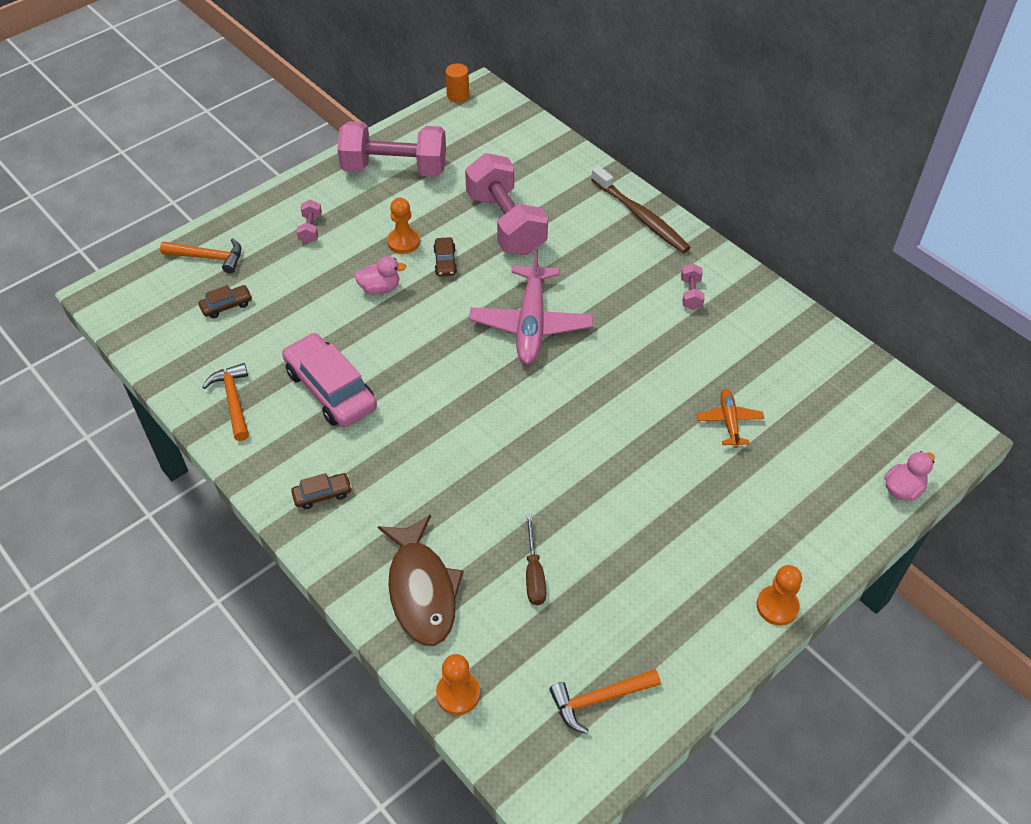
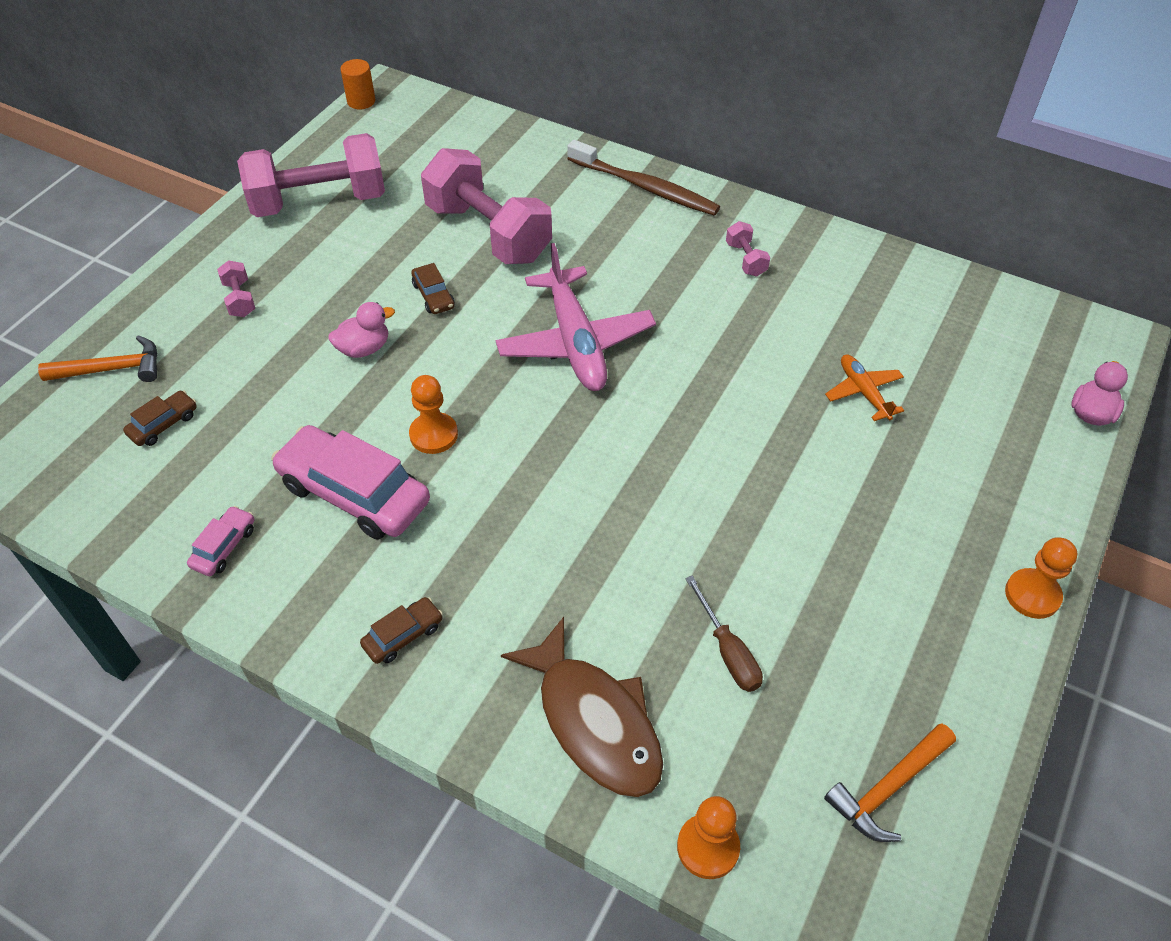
camera: 20 degrees left, 0 degrees up
(233, 401) = (224, 547): orange hammer -> pink car
(403, 242) = (369, 285): orange pawn -> orange pawn (433, 435)

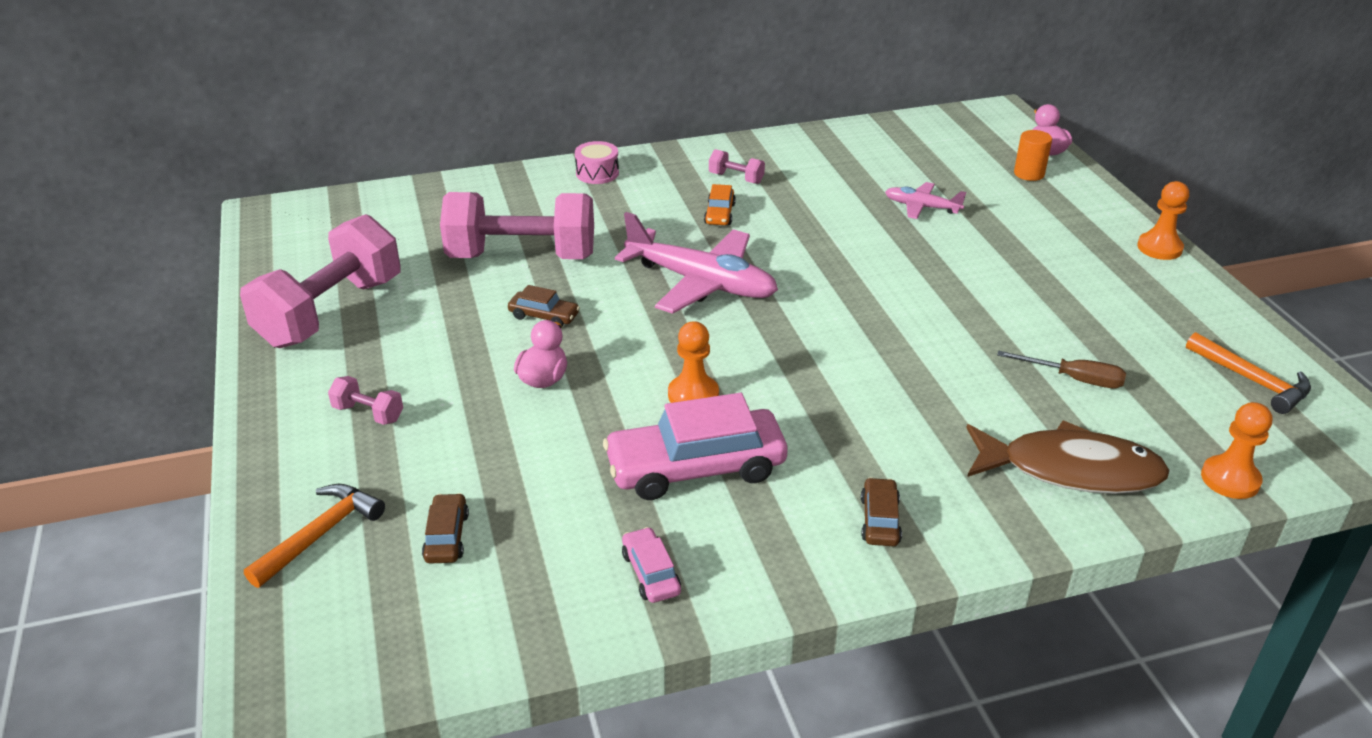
camera: 45 degrees left, 15 degrees down
(361, 101) = (253, 230): orange cylinder -> orange cylinder (1029, 174)
(644, 187) = (597, 173): brown toothbrush -> pink drum
(681, 286) = (719, 214): none -> orange car
(863, 392) = (921, 207): orange plane -> pink plane
(888, 788) = (1252, 381): orange hammer -> orange hammer turned 45 degrees counterclockwise

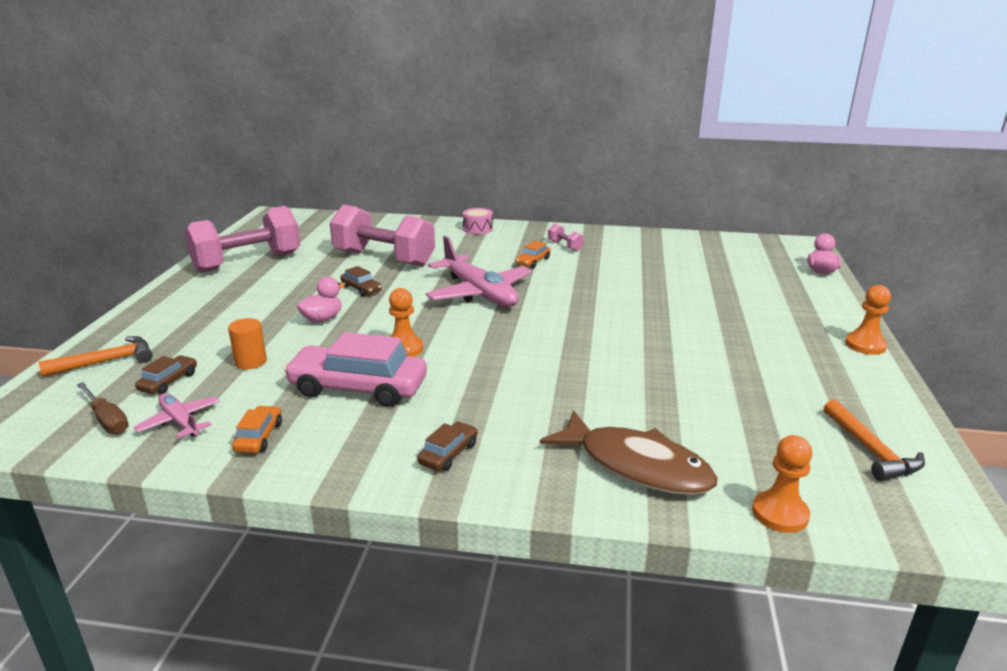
camera: 25 degrees right, 10 degrees down
(368, 413) = (206, 312): pink dumbbell -> none
(651, 573) = (259, 437): pink car -> orange car
(921, 207) = (684, 284): pink plane -> pink plane (180, 421)
(1029, 174) = (792, 281): orange cylinder -> orange cylinder (251, 362)
(1074, 379) = (702, 409): brown screwdriver -> brown screwdriver (107, 420)

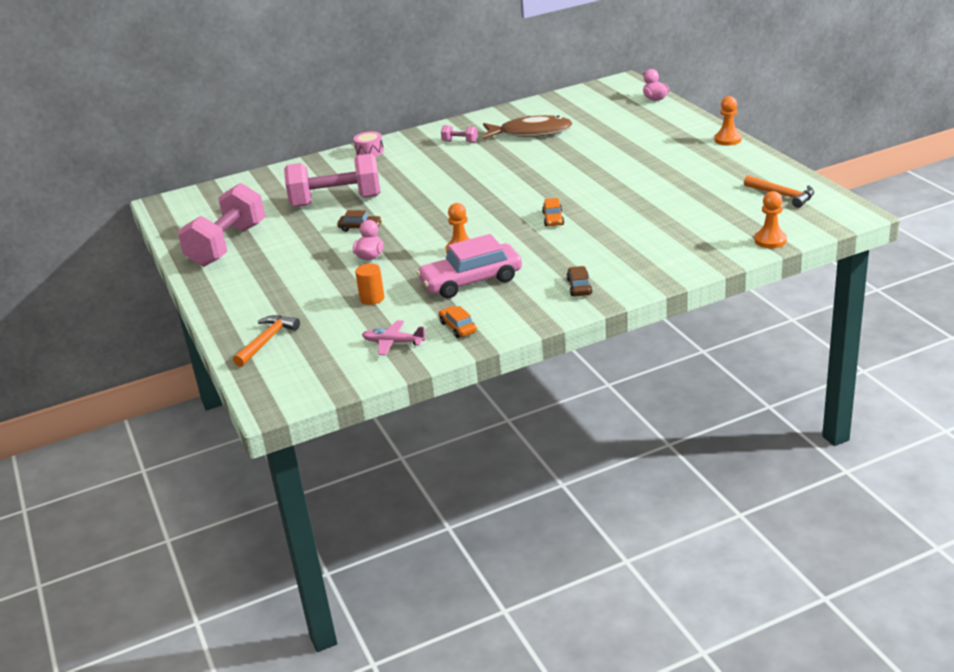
camera: 30 degrees left, 5 degrees up
(107, 420) = (343, 363): brown screwdriver -> none
(168, 382) = (339, 331): brown car -> none
(479, 293) = (452, 198): pink plane -> none
(533, 261) = (454, 162): orange car -> orange car (553, 219)
(637, 466) = (682, 250): brown fish -> brown fish (531, 133)

